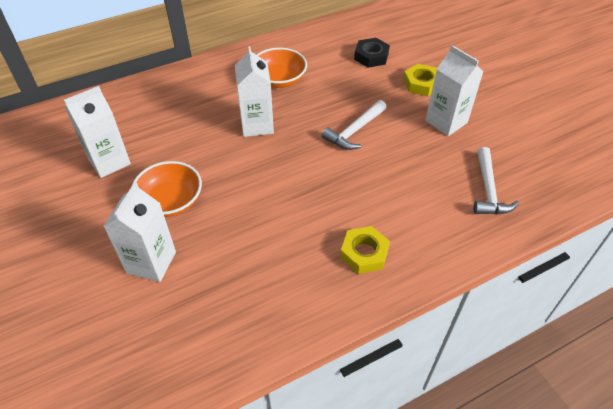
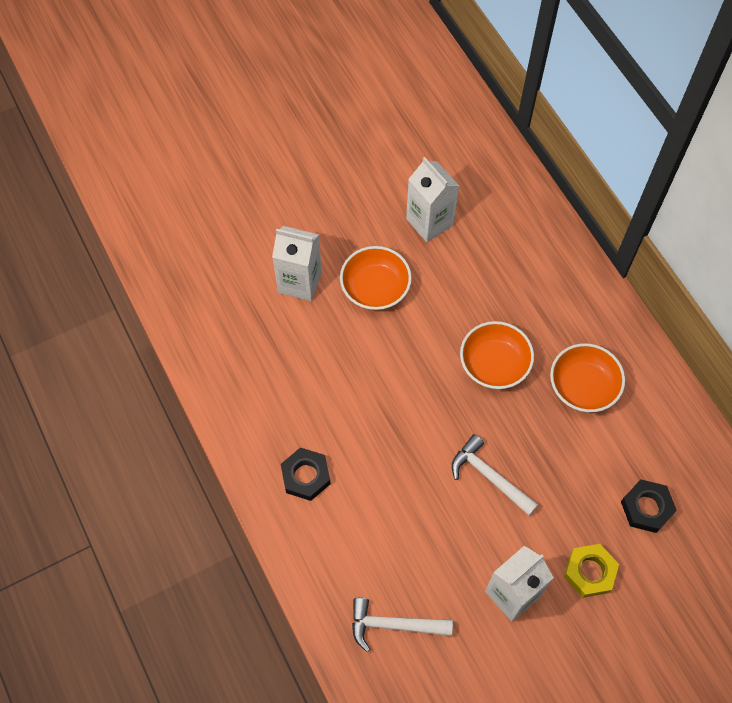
camera: 90 degrees right, 15 degrees up
(257, 125) = (494, 364): white carton -> orange bowl
(364, 253) = (306, 476): yellow nut -> black nut

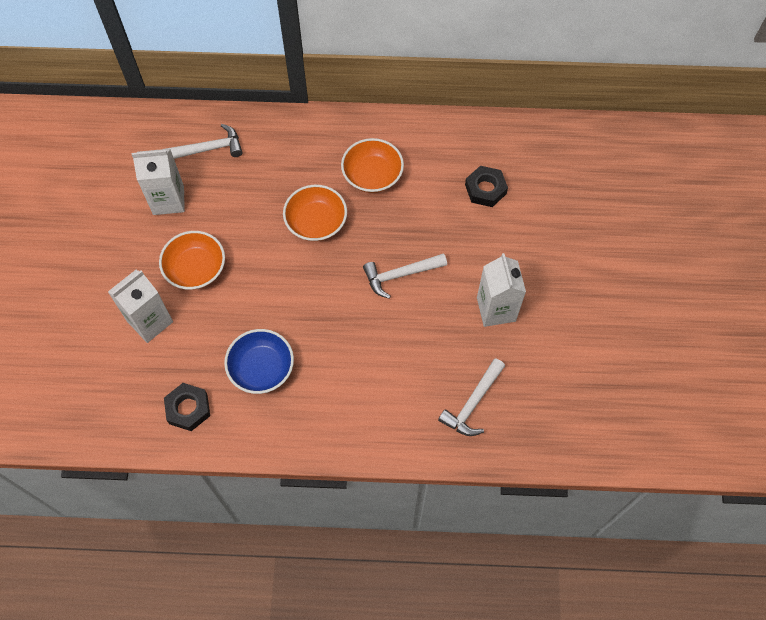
camera: 60 degrees left, 0 degrees up
(306, 476) = (318, 404): black nut -> black nut (188, 408)
(312, 404) = (261, 368): none -> blue bowl
(507, 222) = (208, 149): none -> white hammer
(590, 572) = (509, 251): yellow nut -> none

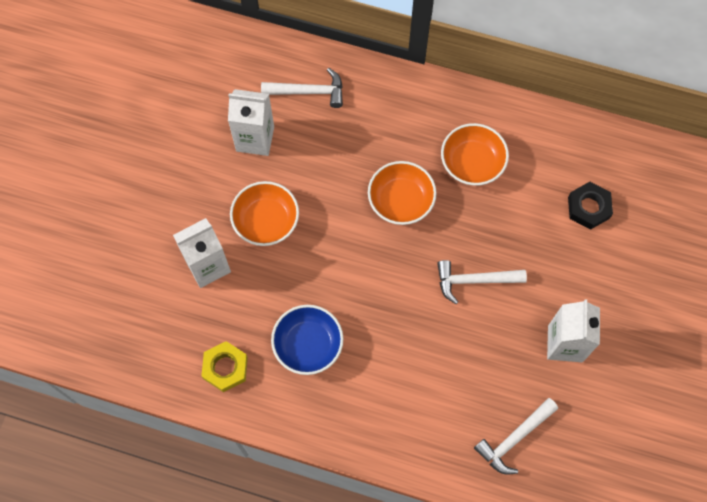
camera: 15 degrees right, 5 degrees up
(188, 408) = (225, 368): black nut -> yellow nut

